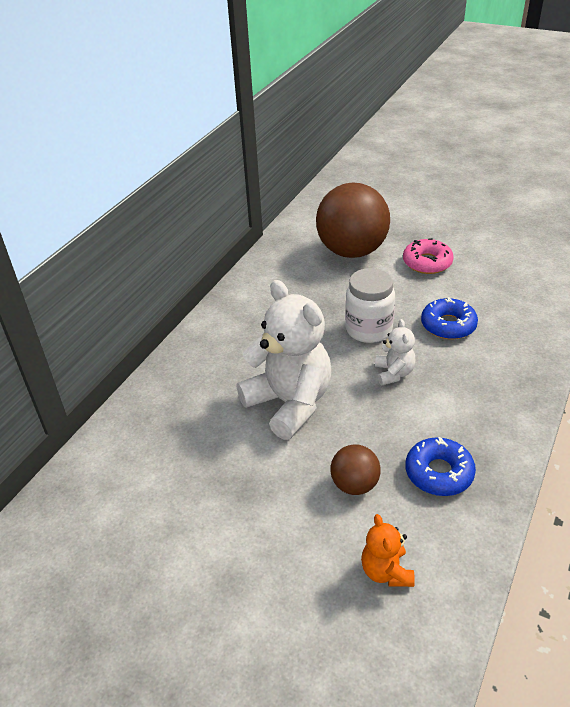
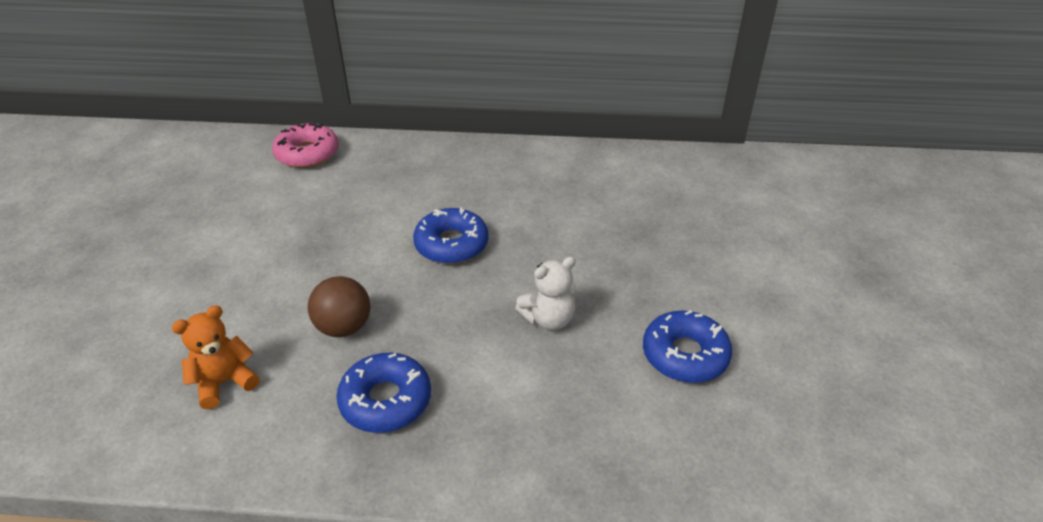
camera: 65 degrees right, 0 degrees up
(289, 403) = (451, 244): white teddy bear -> blue donut
(352, 251) = (776, 223): brown ball -> none
(368, 329) = (620, 277): white jar -> none
(427, 263) = (818, 302): pink donut -> pink donut (307, 154)

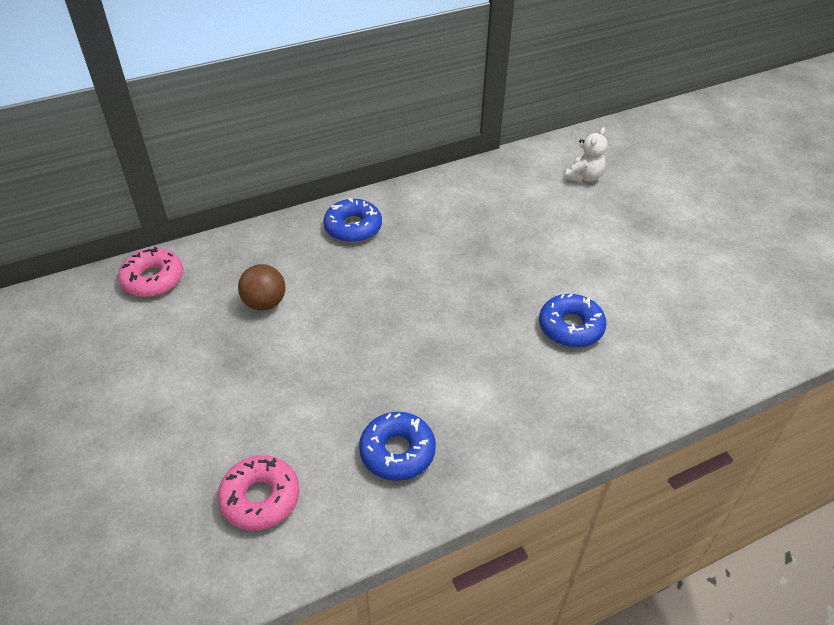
camera: 30 degrees left, 5 degrees up
(224, 382) = (260, 498): orange teddy bear -> pink donut
(344, 327) = (318, 413): brown ball -> brown ball (265, 303)
(451, 244) = (347, 312): blue donut -> blue donut (353, 227)
(548, 319) = (464, 340): white teddy bear -> white teddy bear (584, 177)

